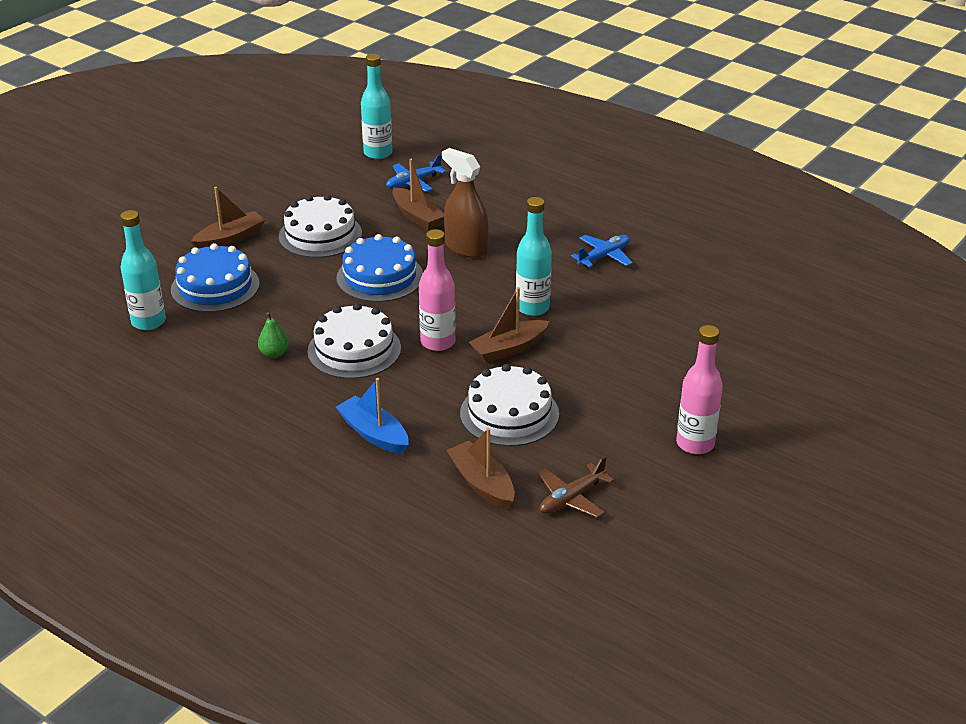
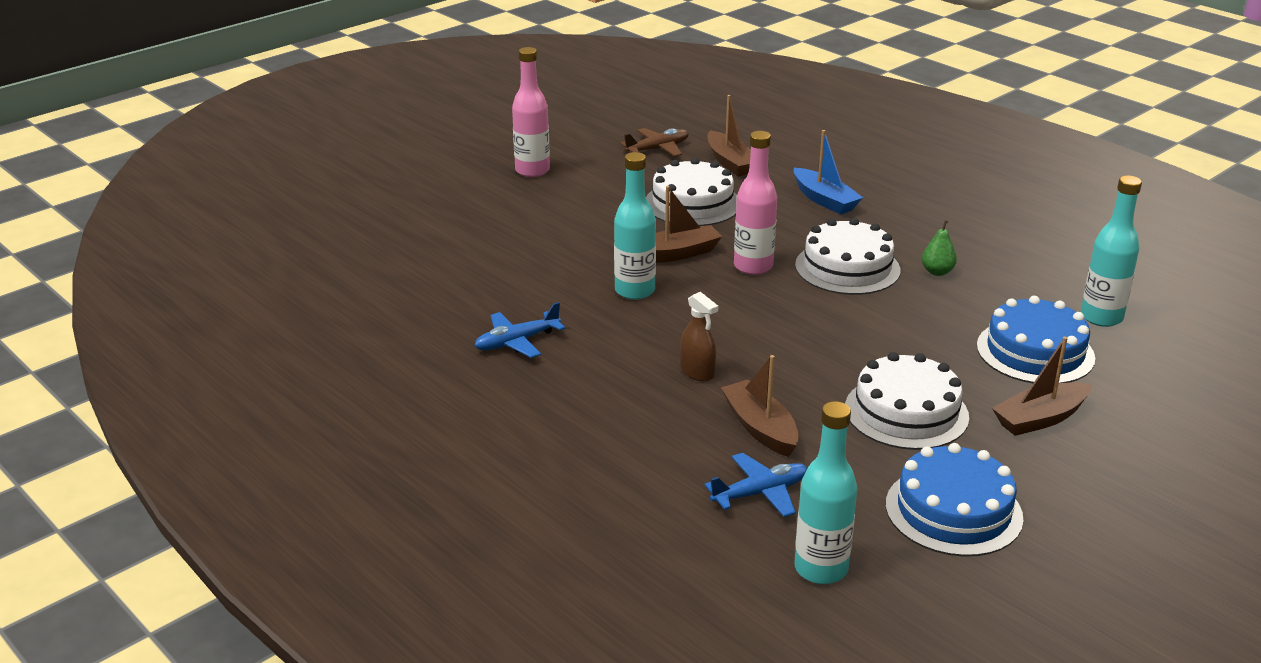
camera: 170 degrees left, 5 degrees down
(380, 277) = (818, 344): blue cake -> blue cake (953, 511)
(466, 247) = (697, 372): brown spray bottle -> brown spray bottle, size x0.61

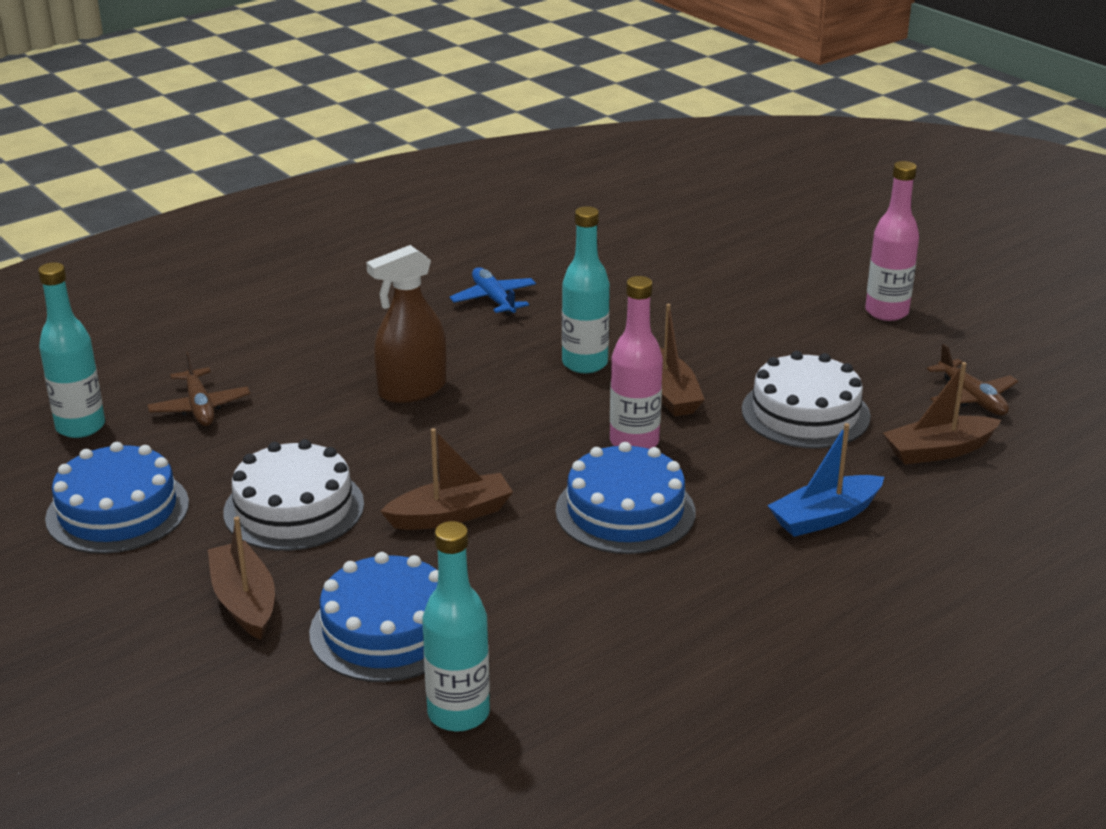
camera: 95 degrees right, 0 degrees up
(697, 372) = (412, 389): brown spray bottle -> brown spray bottle, size x1.64
(760, 428) = (301, 416): brown boat -> brown boat (451, 515)
(760, 493) = (199, 407): blue plane -> brown plane
(847, 268) = (625, 511): white cake -> blue cake
(937, 272) = (607, 584): green pear -> none

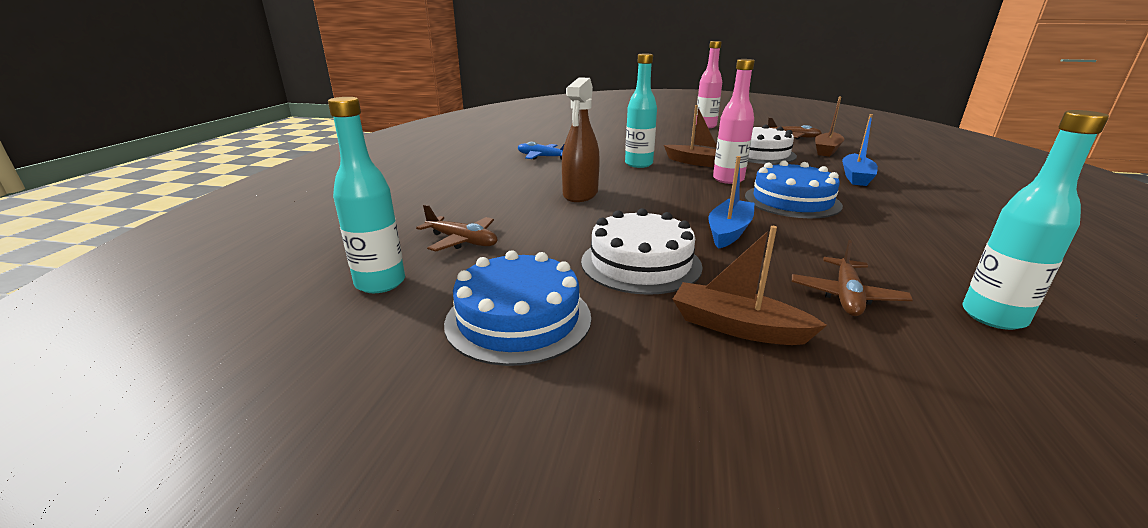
camera: 40 degrees left, 5 degrees down
(387, 630) = (846, 296): blue cake -> brown plane
(451, 515) = (729, 231): brown boat -> blue boat

